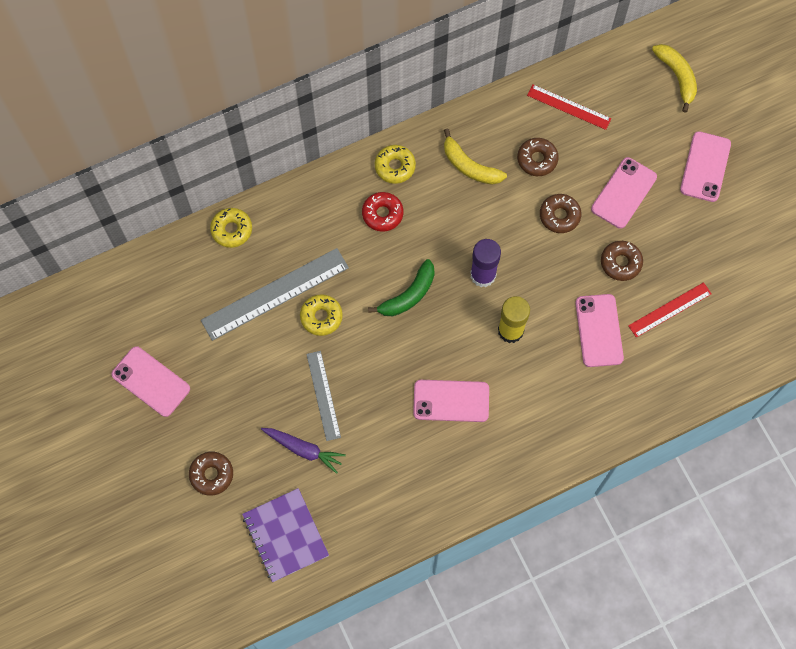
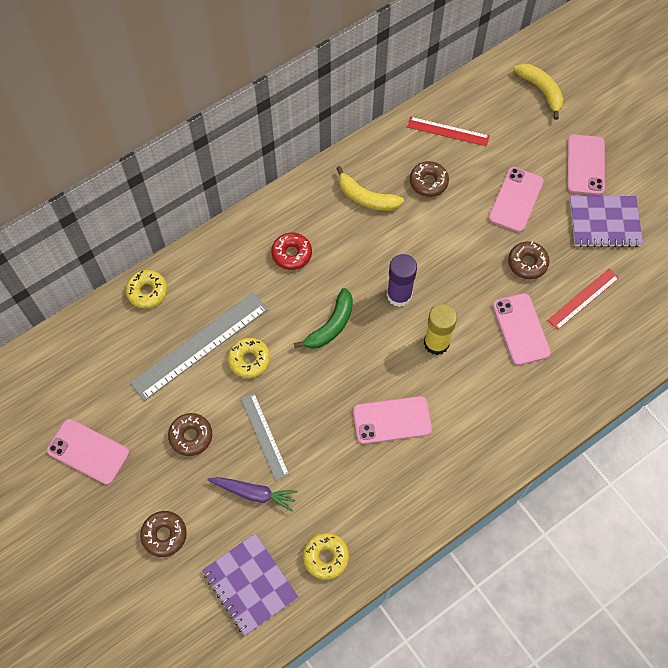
camera: 10 degrees left, 5 degrees down
(395, 167) = (295, 209): yellow donut -> yellow donut (326, 557)
(559, 216) = (460, 229): brown donut -> brown donut (191, 436)
(710, 232) = (604, 222): none -> purple notebook

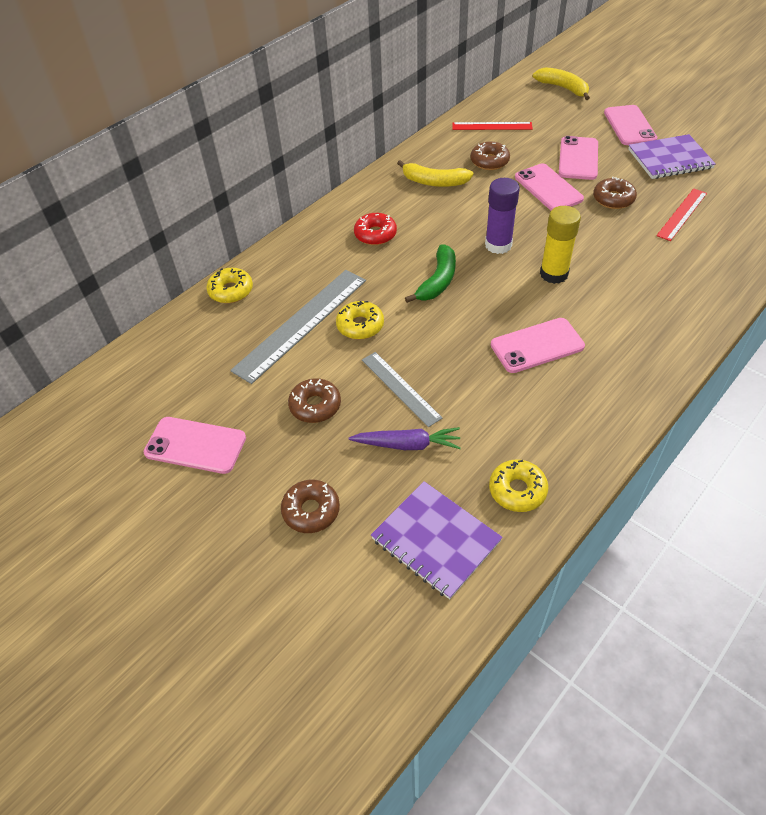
camera: 10 degrees left, 15 degrees down
(521, 329) = (634, 247): pink phone -> pink phone (548, 188)

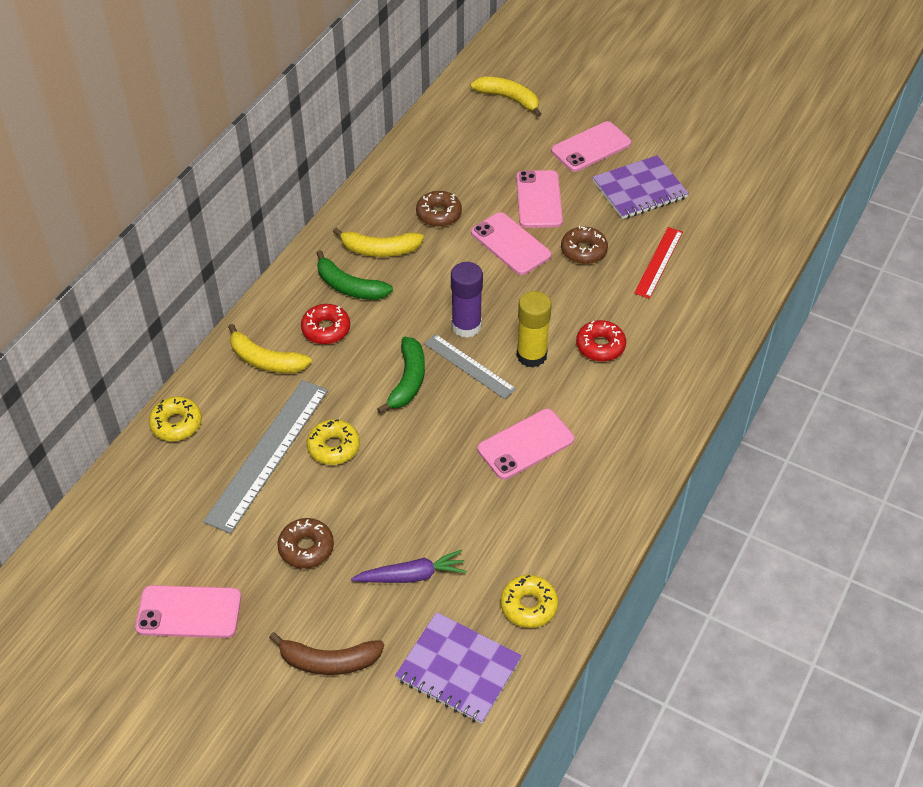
camera: 15 degrees left, 0 degrees up
(311, 511) = (329, 661): brown donut -> brown banana
(319, 252) = (266, 360): none -> yellow banana
(400, 388) = (392, 514): grey ruler -> grey ruler (469, 366)
(402, 206) = (349, 287): none -> green banana
(492, 126) = (433, 163): red ruler -> none
(619, 274) = (600, 346): none -> red donut
(629, 126) = (591, 147): pink phone -> pink phone turned 75 degrees clockwise

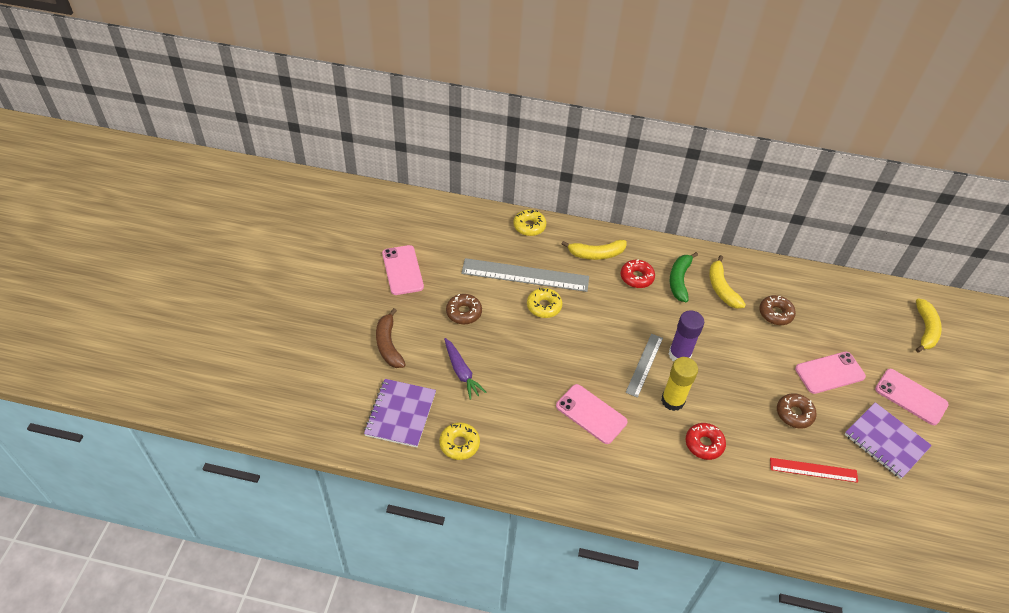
camera: 70 degrees right, 0 degrees up
(266, 360) = (596, 254): yellow banana -> yellow banana turned 105 degrees counterclockwise
(408, 380) = (615, 332): green banana -> none
(510, 244) = (773, 364): pink phone -> none

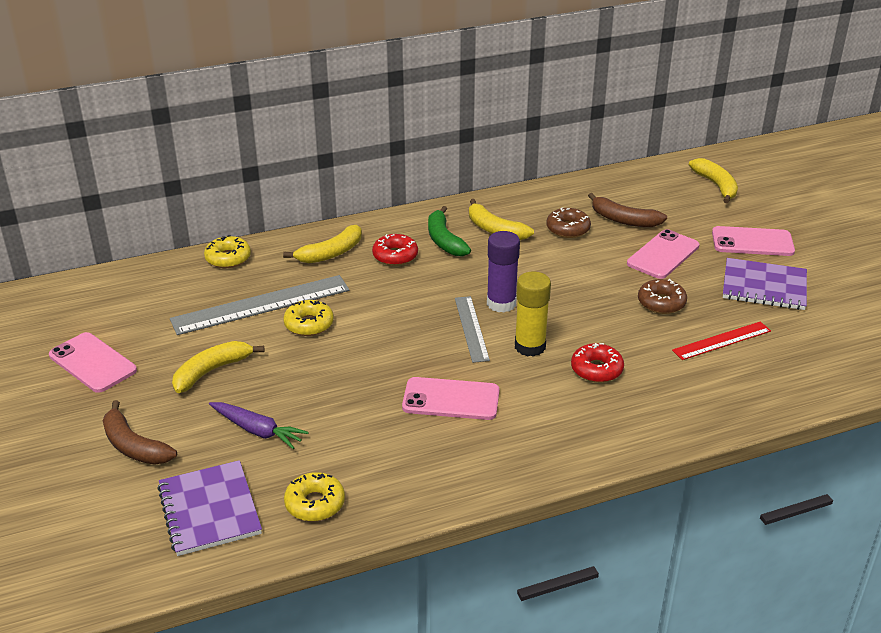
camera: 30 degrees left, 15 degrees down
(464, 312) = (211, 371): brown donut -> yellow banana
(824, 326) = (624, 220): none -> brown banana

